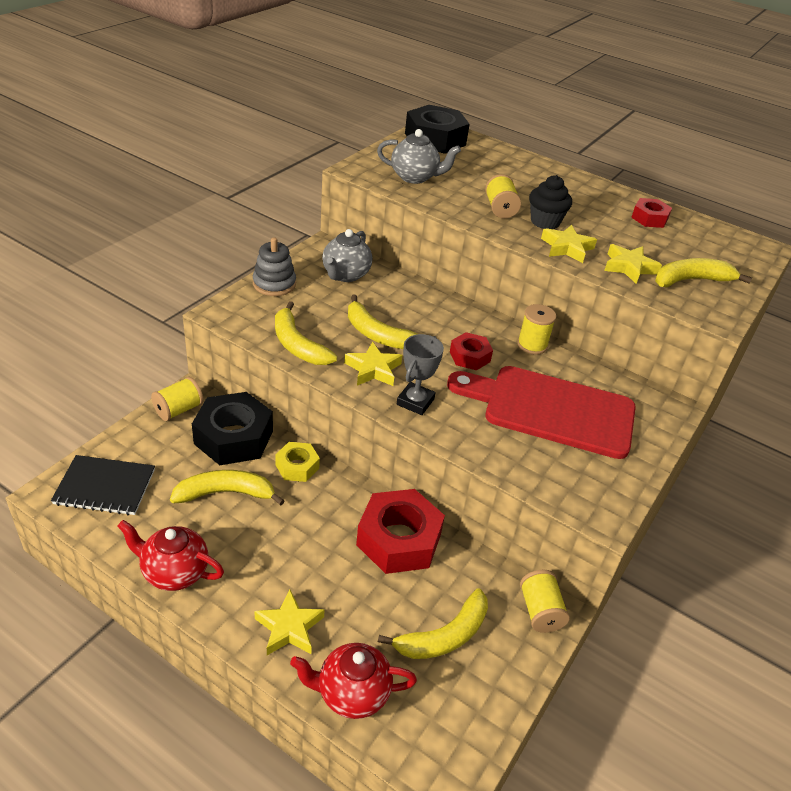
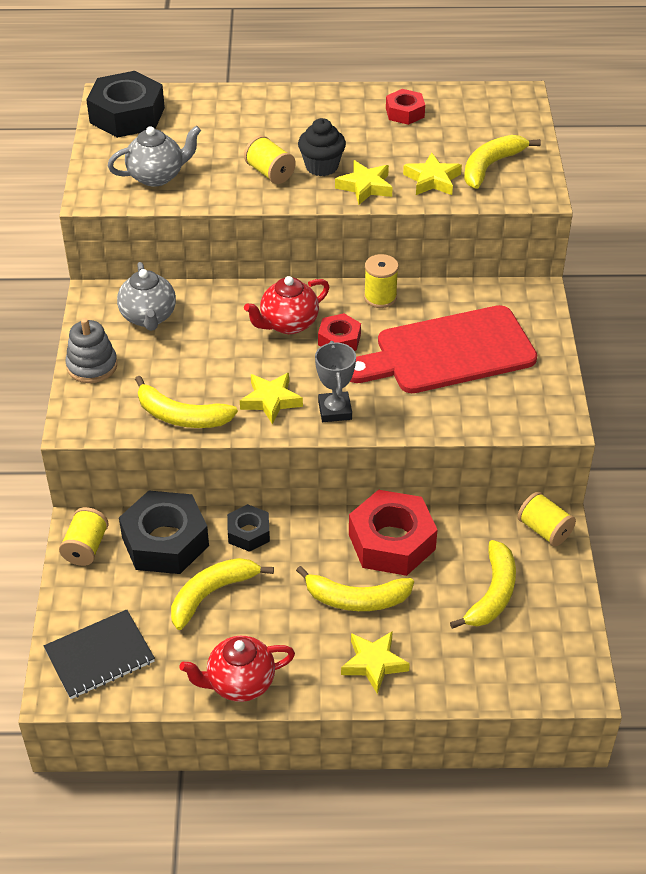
camera: 30 degrees left, 5 degrees up
(297, 466) = (248, 533): yellow nut -> black nut
(352, 693) = (464, 678): red teapot -> red teapot (288, 324)
(377, 334) = (240, 364): yellow banana -> yellow banana (356, 599)

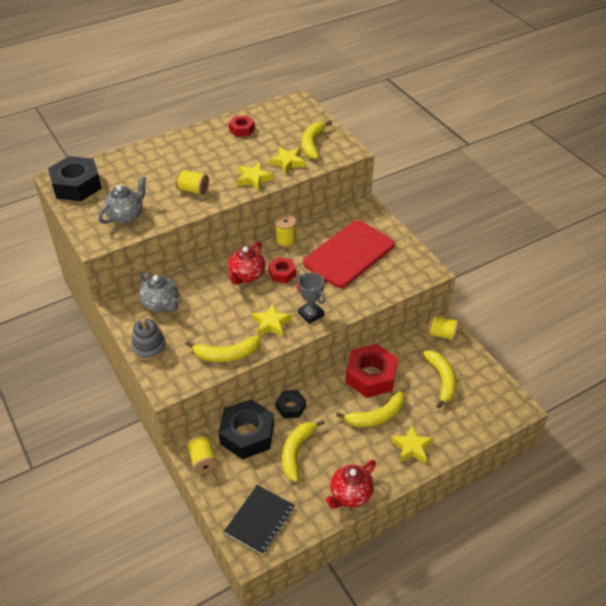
camera: 30 degrees left, 0 degrees up
(321, 166) = (220, 176): black cupcake -> none

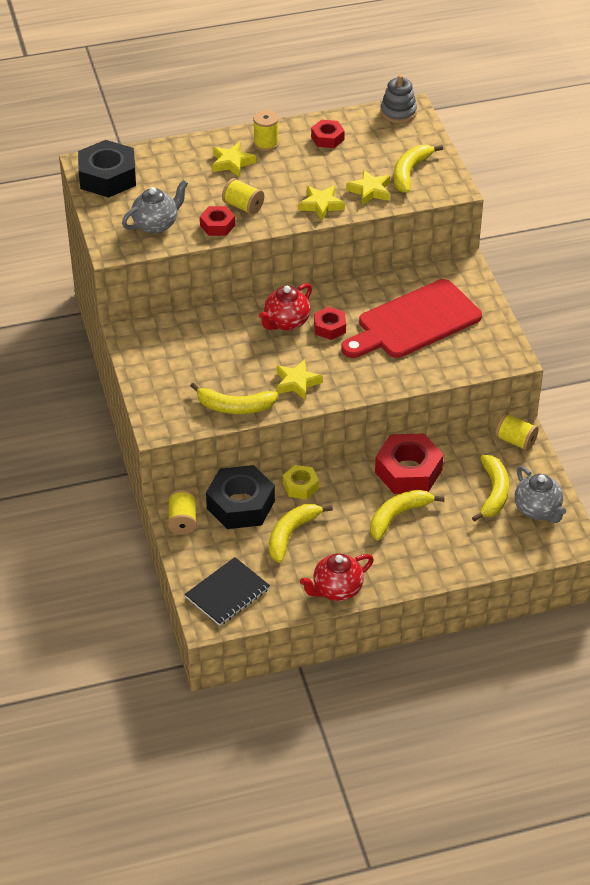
camera: 15 degrees right, 0 degrees up
(149, 347) = (149, 382): grey stacking toy -> grey stacking toy (398, 112)
(161, 304) = (176, 337): grey teapot -> grey teapot (537, 510)
(176, 208) = (217, 225): none -> red nut
(286, 241) = (348, 289): yellow spool -> yellow spool (266, 143)
(291, 407) = (300, 486): black nut -> yellow nut
(311, 314) = (347, 381): grey trophy -> none
(376, 416) = (398, 516): yellow banana -> yellow banana turned 150 degrees clockwise
(411, 447) = (426, 557): yellow star -> yellow star (232, 163)

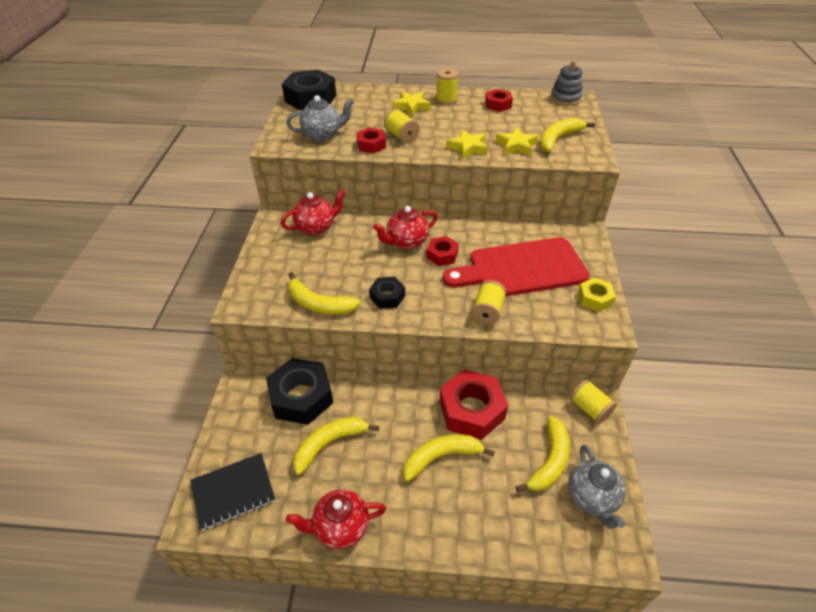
camera: 20 degrees right, 0 degrees up
(180, 330) = (316, 227): none -> red teapot
(182, 521) = (242, 397): yellow spool -> yellow spool (487, 311)
(297, 383) = (387, 296): yellow star -> black nut
(300, 486) = (364, 394): yellow nut -> yellow nut (595, 298)

